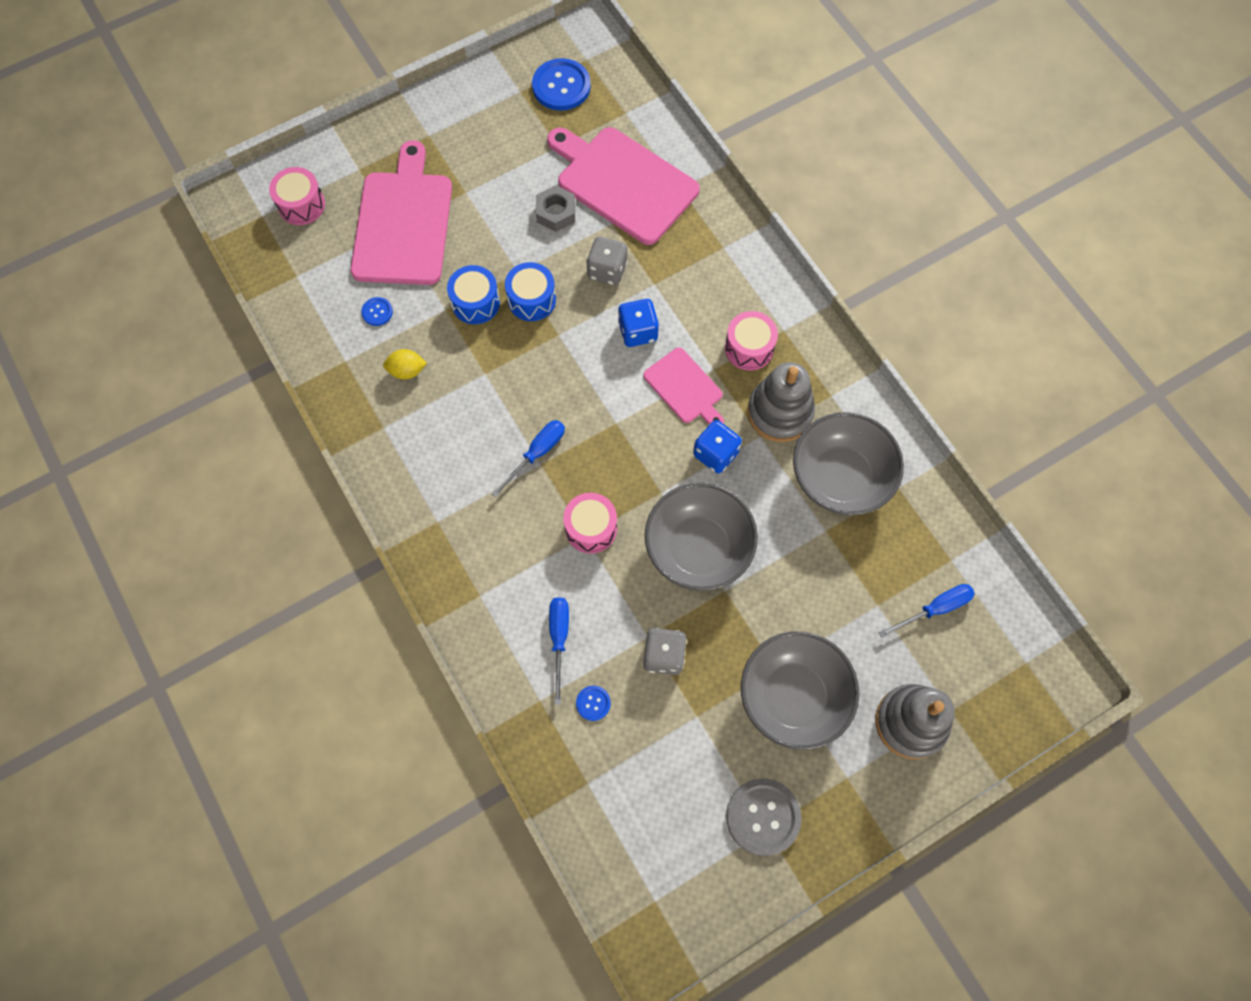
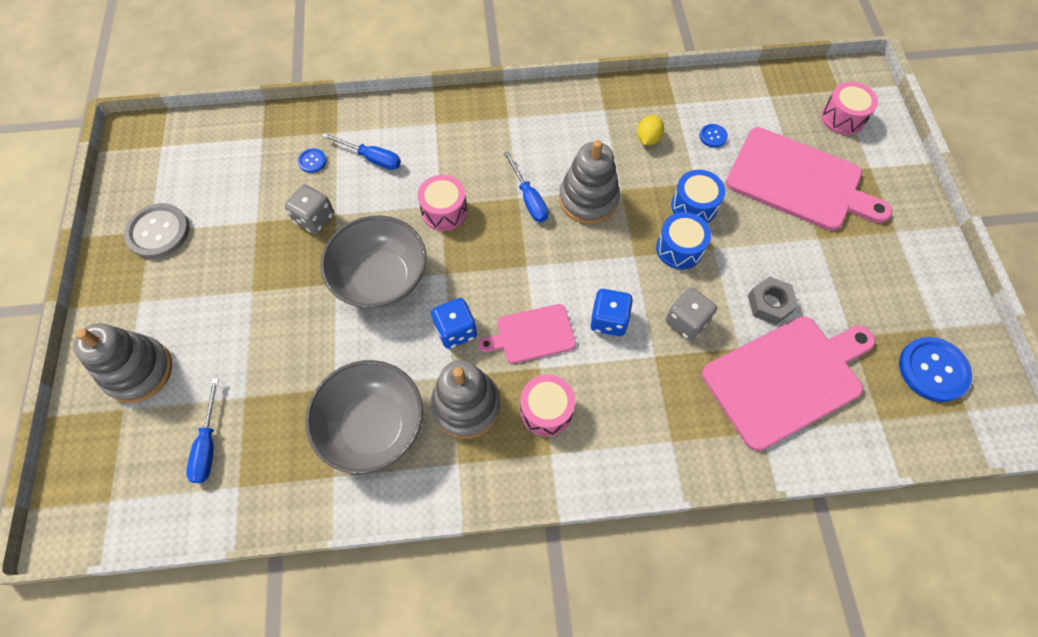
camera: 115 degrees right, 5 degrees down
(511, 398) = (588, 199): none -> grey stacking toy
(793, 697) = (222, 293): grey bowl -> none

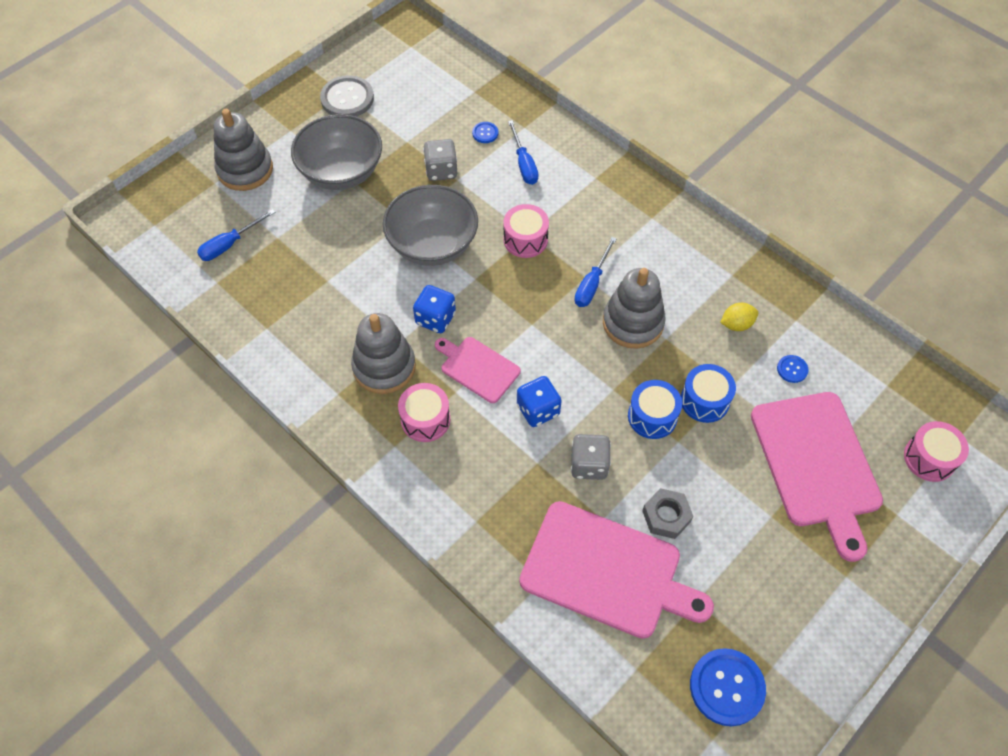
camera: 50 degrees right, 5 degrees down
(373, 427) = (320, 324): grey bowl -> grey bowl (341, 172)

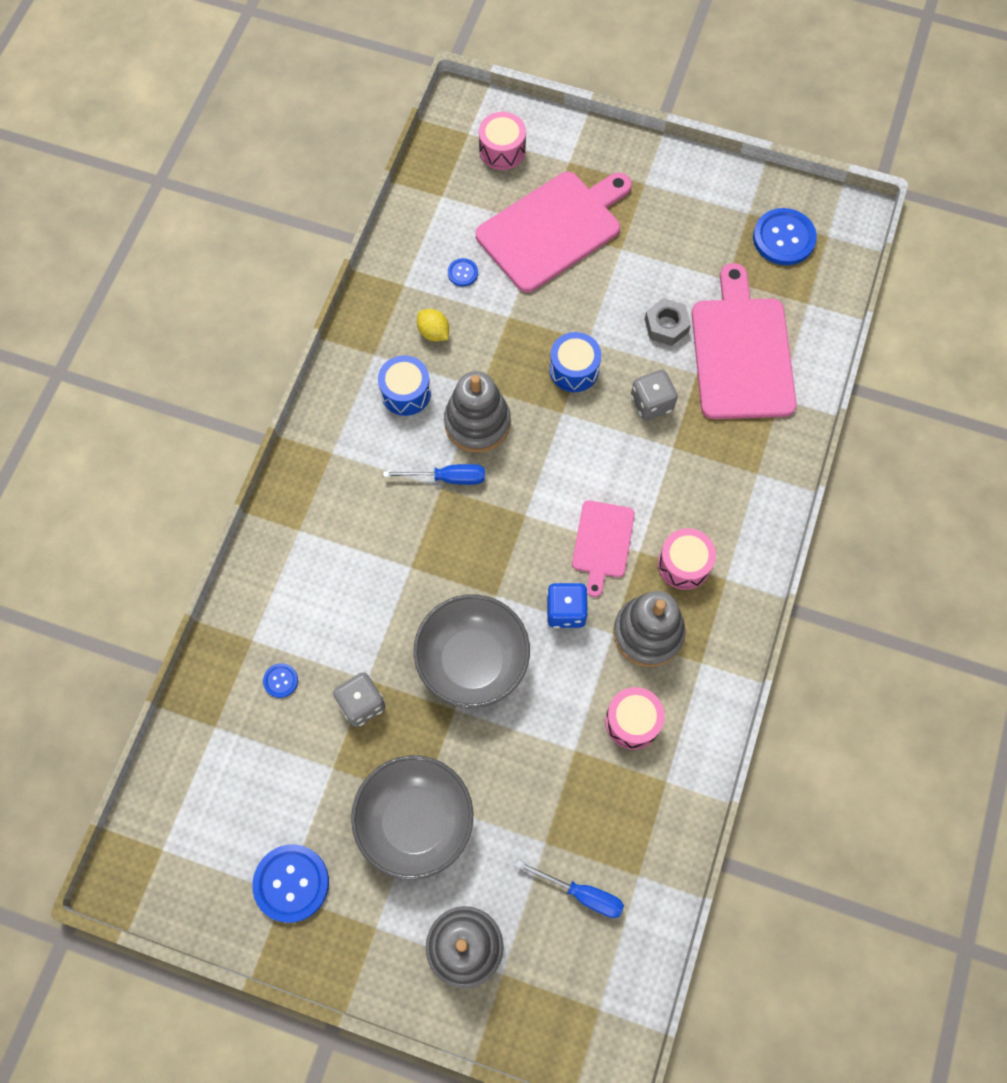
camera: 115 degrees left, 10 degrees up
(347, 98) = (291, 883): grey button -> blue button
(524, 164) = (311, 615): blue screwdriver -> none
(525, 239) = (420, 566): pink drum -> pink drum (632, 721)
(538, 410) = (619, 468): blue dice -> none
(704, 400) = (534, 333): blue drum -> blue drum (406, 393)

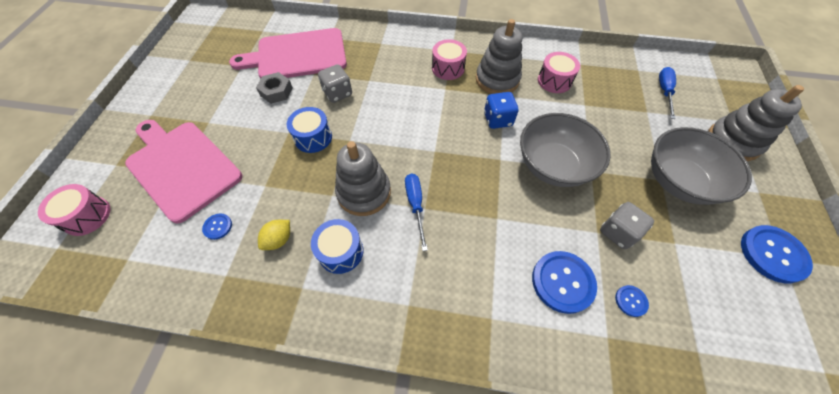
camera: 100 degrees left, 10 degrees down
(602, 543) = (444, 107): pink cutting board -> none
(784, 238) = (212, 43): blue button -> blue button (562, 282)

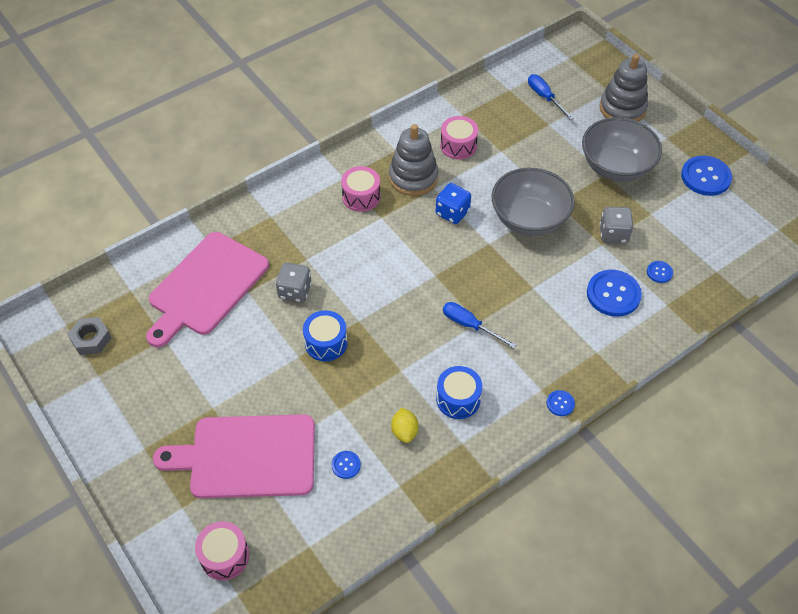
camera: 45 degrees left, 5 degrees down
(276, 91) = (236, 333): grey nut -> grey nut (91, 339)
(364, 192) = (422, 348): grey stacking toy -> none
(409, 333) = (560, 403): none -> blue button

